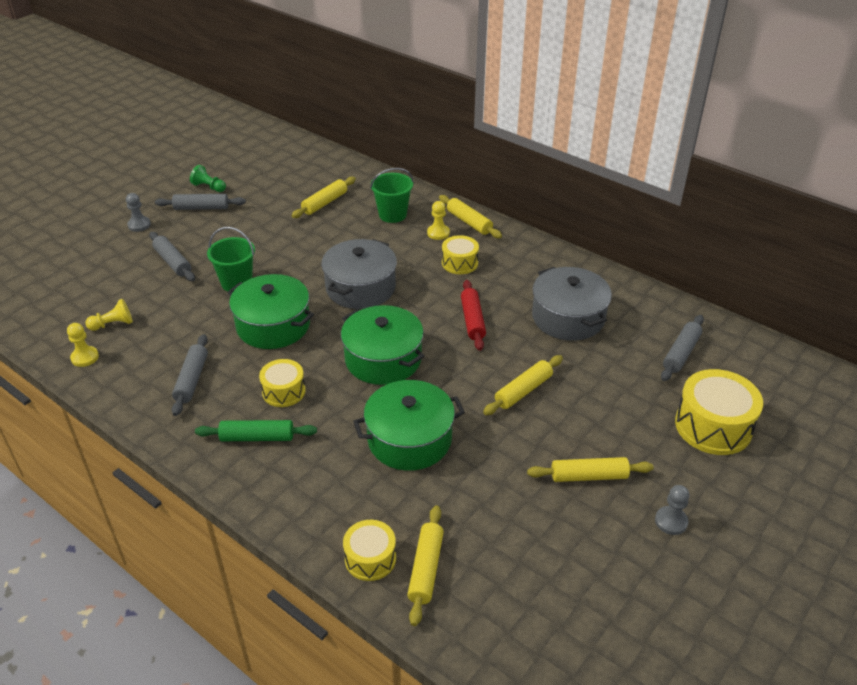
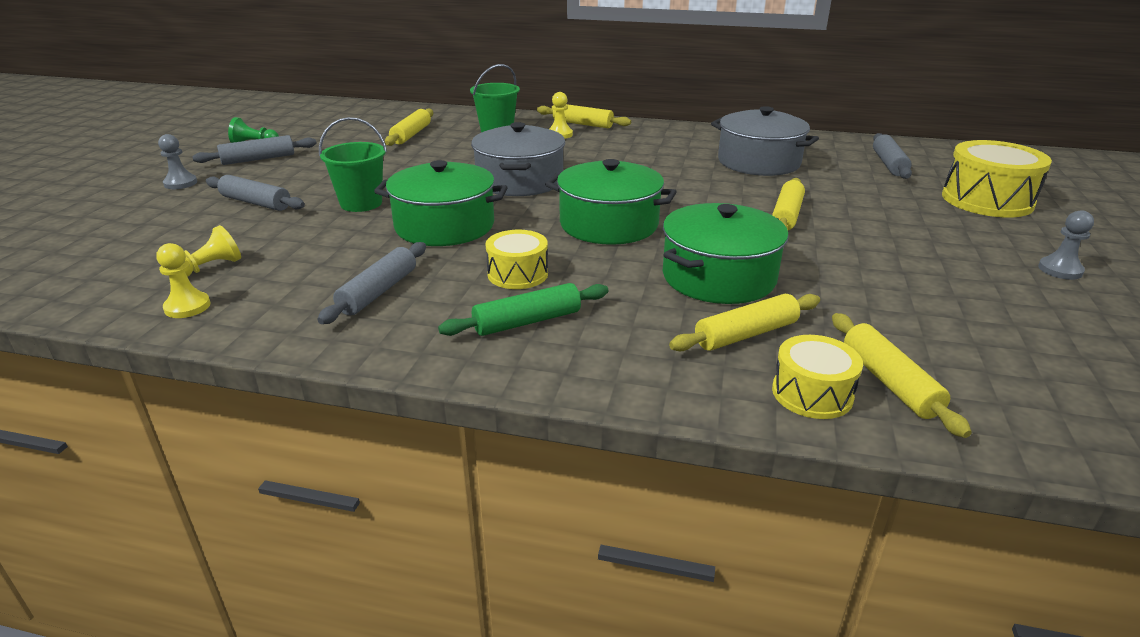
camera: 25 degrees left, 10 degrees down
(192, 380) = (378, 292): grey rolling pin -> grey rolling pin turned 45 degrees clockwise
(459, 263) = (606, 148): yellow drum -> none
(472, 320) = (669, 180): red rolling pin -> none
(589, 476) = (938, 258): yellow rolling pin -> yellow rolling pin (746, 334)

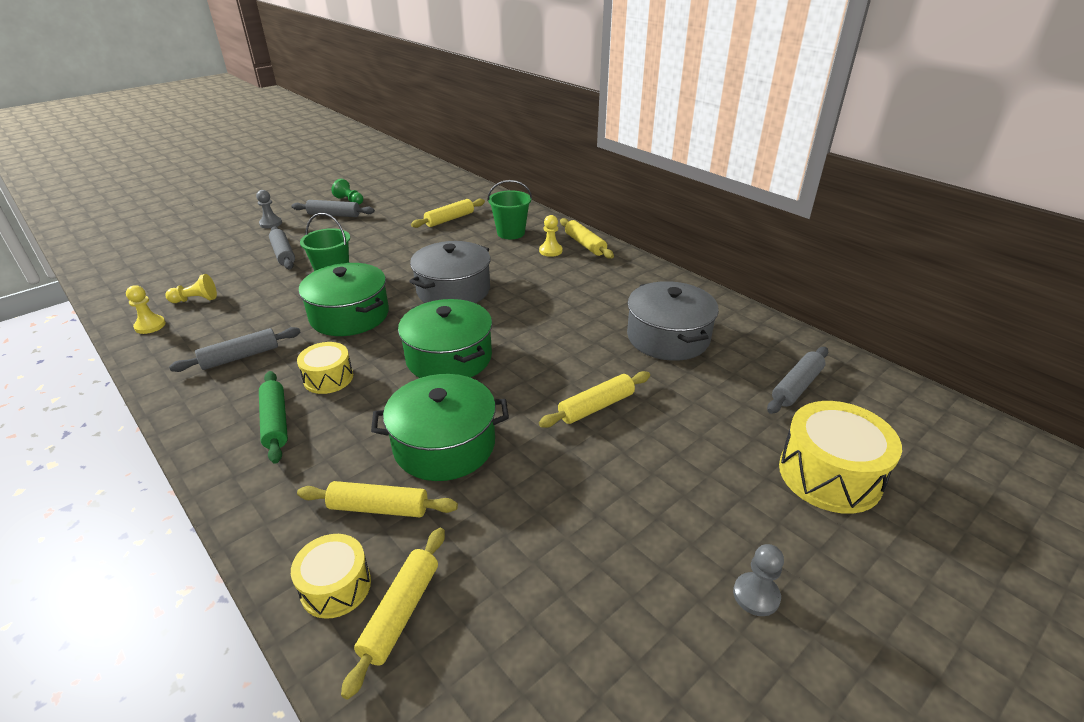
camera: 35 degrees right, 5 degrees up
(527, 321) = (275, 422): green rolling pin -> green rolling pin turned 60 degrees clockwise

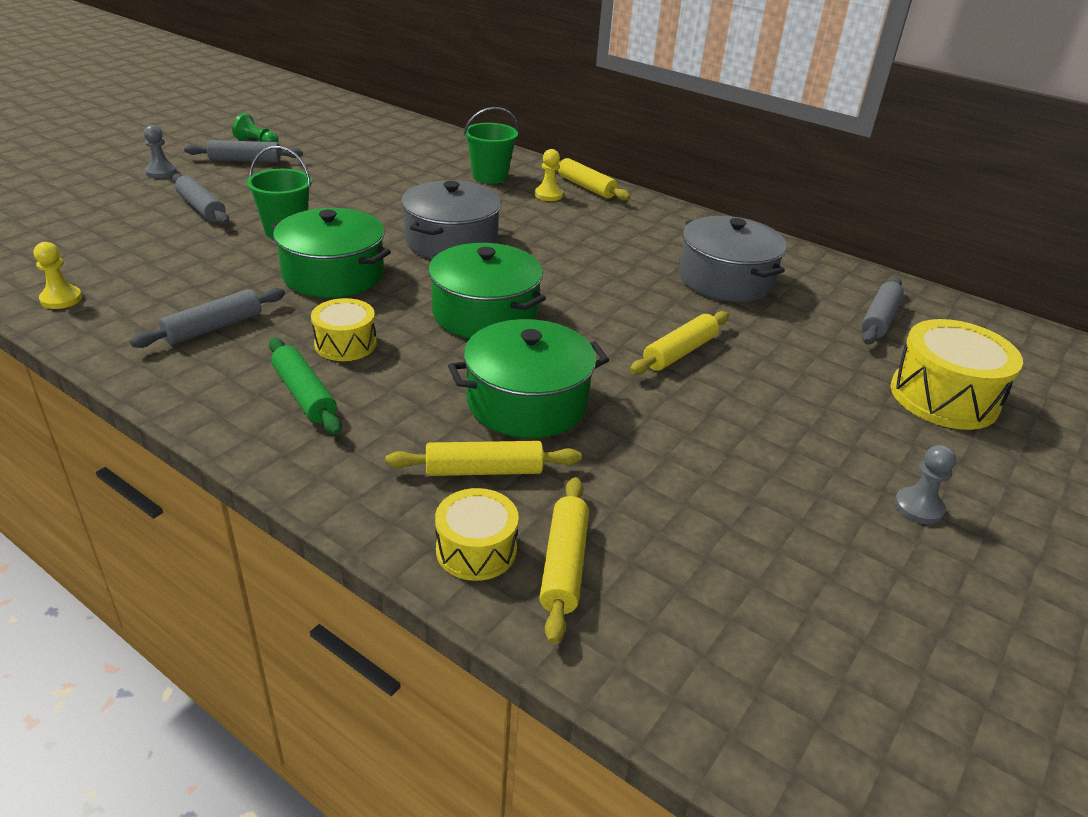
camera: 15 degrees left, 0 degrees up
(196, 300) = (108, 266): yellow pawn -> none
(449, 219) = (404, 163): yellow rolling pin -> none

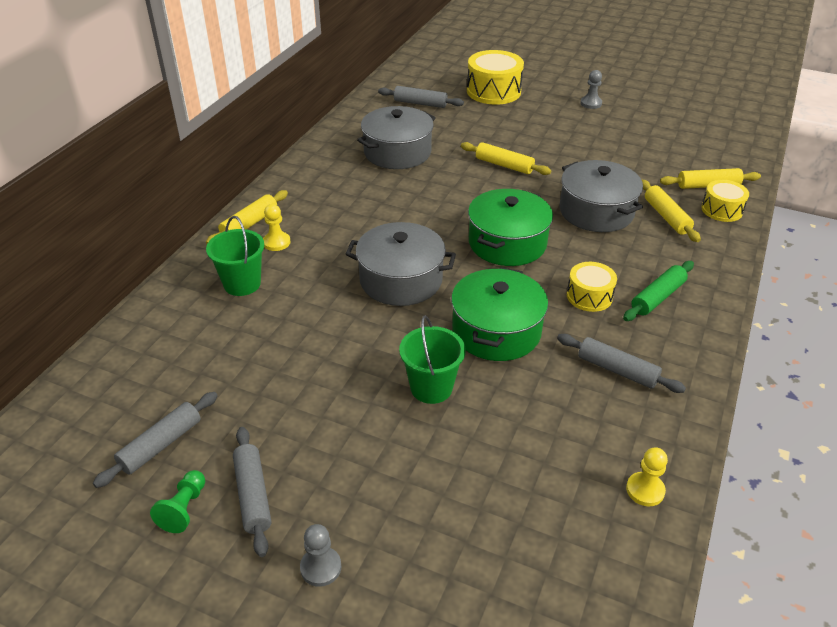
camera: 100 degrees left, 5 degrees up
(201, 208) = (409, 476): grey rolling pin -> grey rolling pin (161, 445)
(527, 402) = (596, 211): green pot -> grey pot

